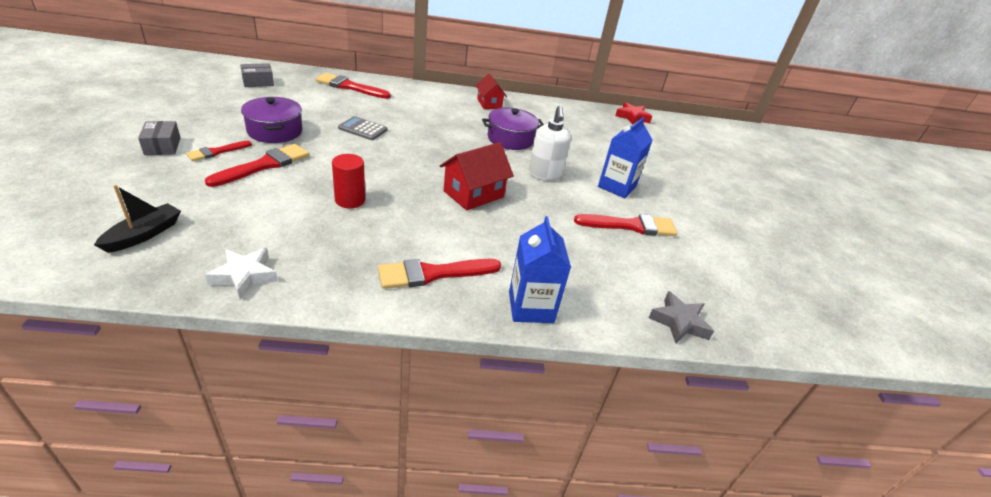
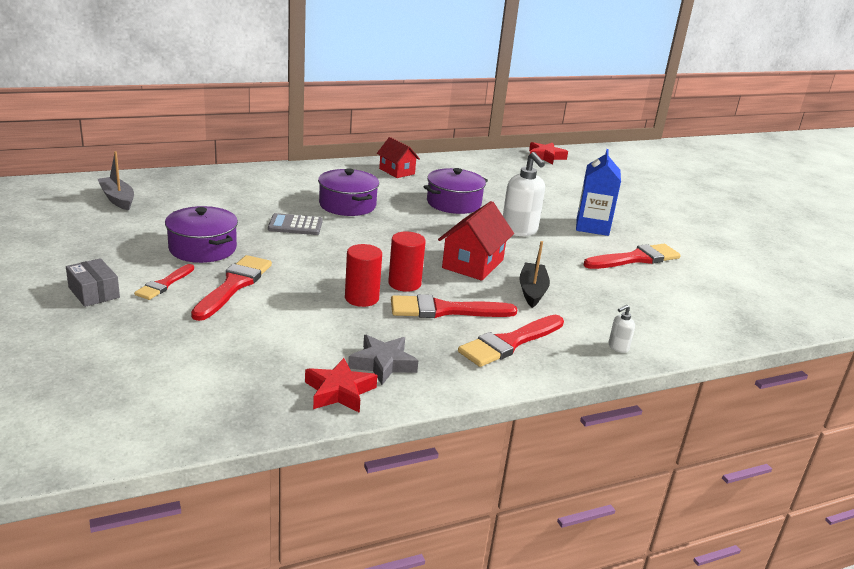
camera: 20 degrees left, 10 degrees down
(144, 234) = (190, 383): black boat -> black boat (532, 291)
(245, 276) = (339, 391): white star -> red star
(258, 82) = (117, 199): grey box -> grey boat
(349, 87) = (229, 183): red brush -> red brush (445, 310)
(398, 197) = (404, 283): none -> red cylinder
(421, 122) = (347, 205): none -> purple pot
(531, 307) = (618, 347): blue carton -> white soap dispenser
(679, 322) = (740, 327): grey star -> grey star (382, 364)

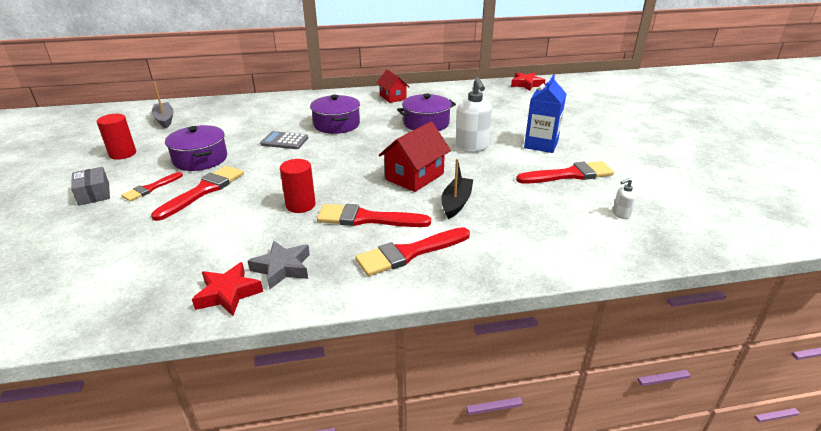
camera: 15 degrees right, 5 degrees up
(404, 283) = (345, 193): red cylinder -> red cylinder (122, 154)
(618, 347) = (513, 263): white soap dispenser -> white soap dispenser (620, 214)

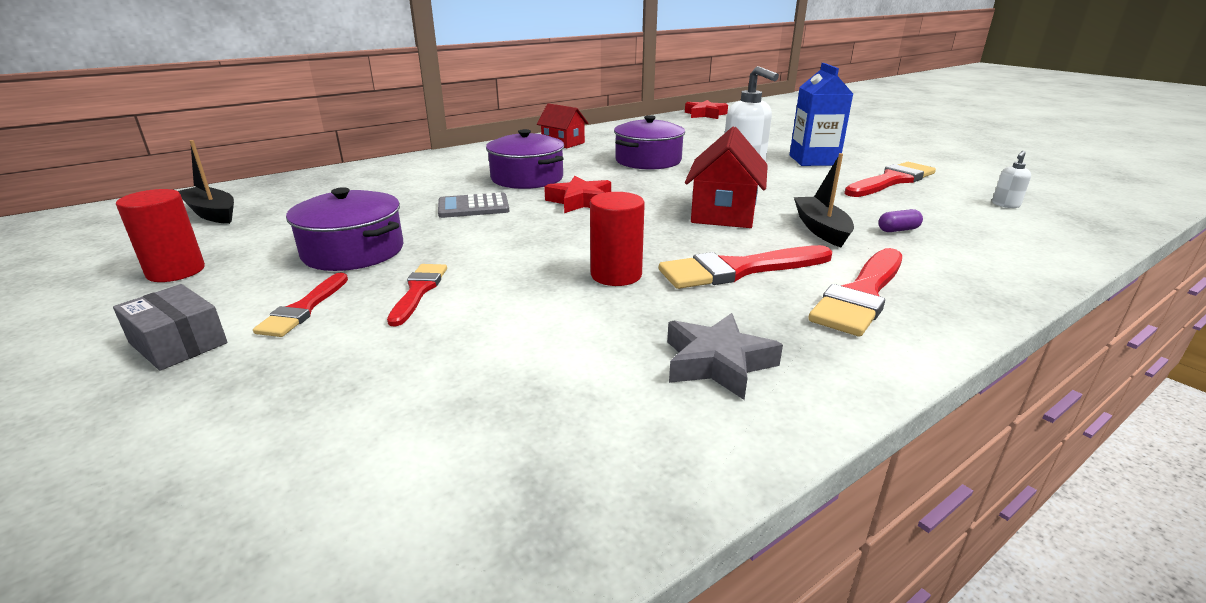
camera: 25 degrees left, 5 degrees down
(164, 119) = (212, 213): grey boat -> black boat
(203, 191) = (418, 291): red brush -> red brush, size x0.60
(228, 293) = (684, 429): red star -> red star (580, 201)
(505, 215) = (898, 230): none -> purple capsule

